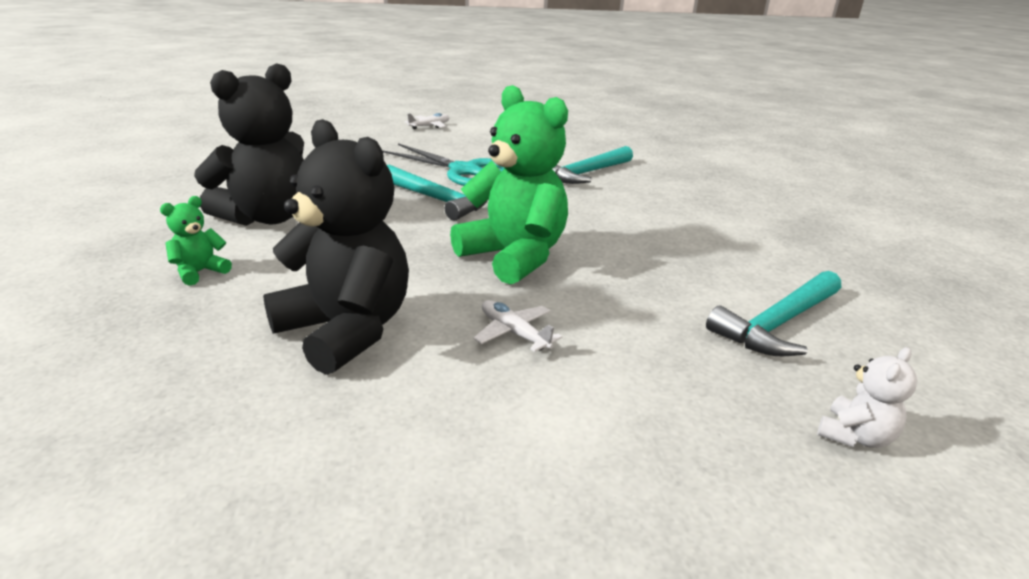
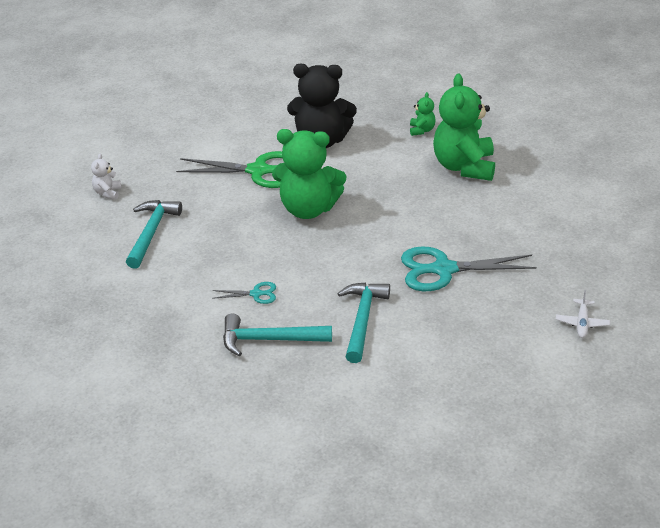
camera: 145 degrees right, 10 degrees up
(267, 217) = (464, 167): black teddy bear -> green teddy bear
(437, 200) = (410, 229): turquoise hammer -> turquoise hammer (269, 340)
(514, 333) = (259, 171): white plane -> green scissors
(670, 217) = (256, 294): none -> turquoise scissors

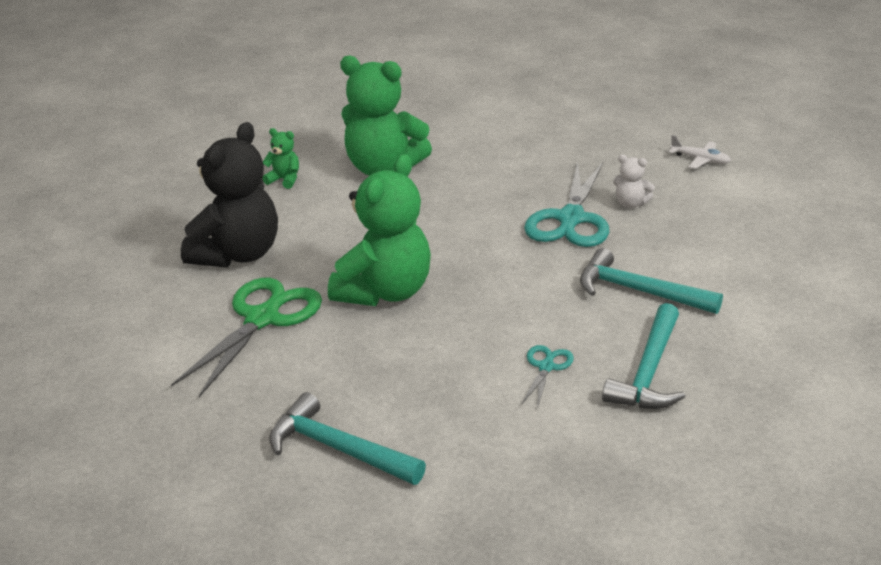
camera: 70 degrees left, 5 degrees down
(108, 193) = (190, 486): white teddy bear -> white teddy bear (631, 204)

